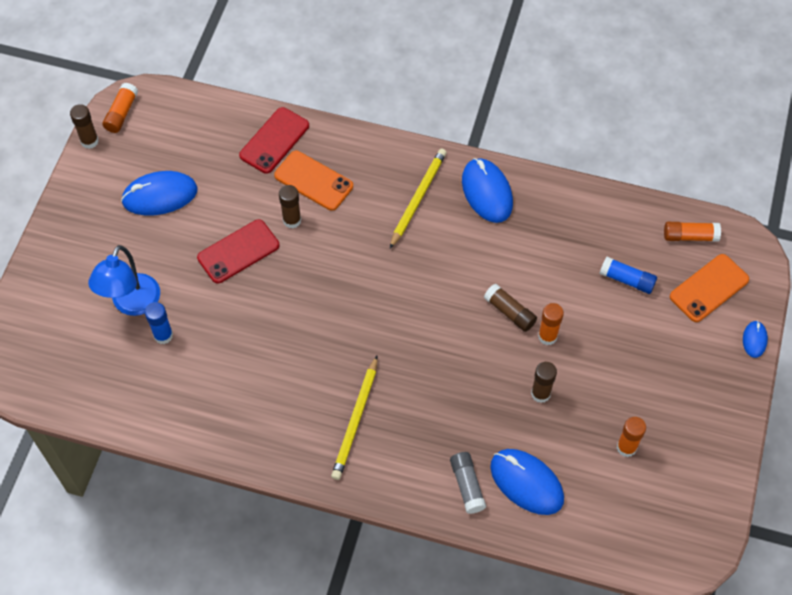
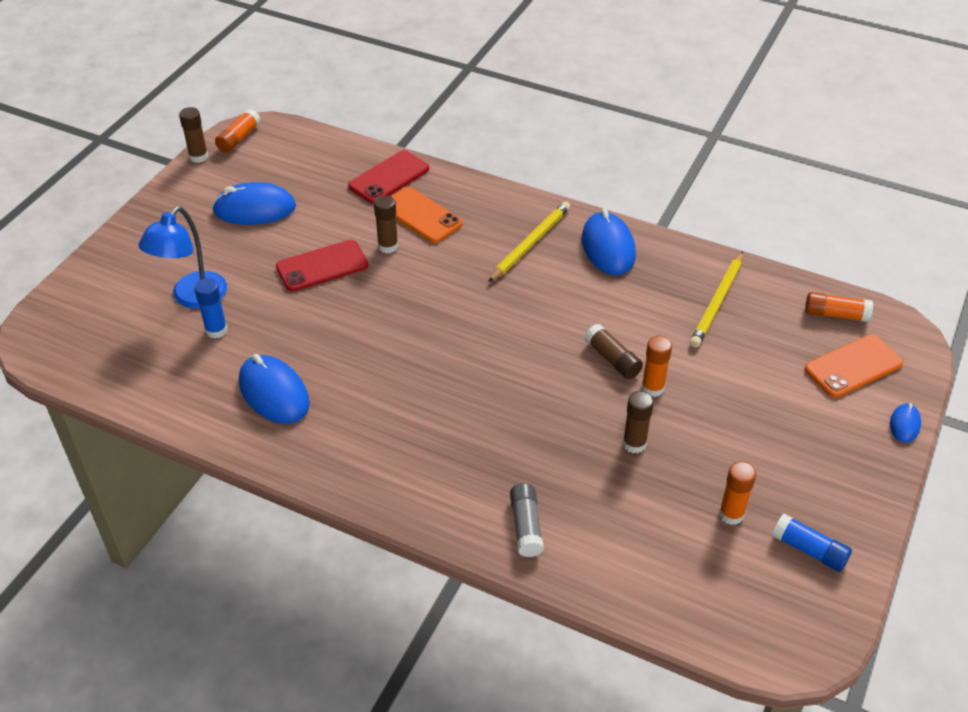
camera: 10 degrees right, 15 degrees down
(356, 420) = (409, 440): yellow pencil -> yellow pencil (718, 302)
(526, 483) = (600, 534): blue mouse -> blue mouse (274, 393)
(627, 280) = (755, 346): blue glue stick -> blue glue stick (809, 550)

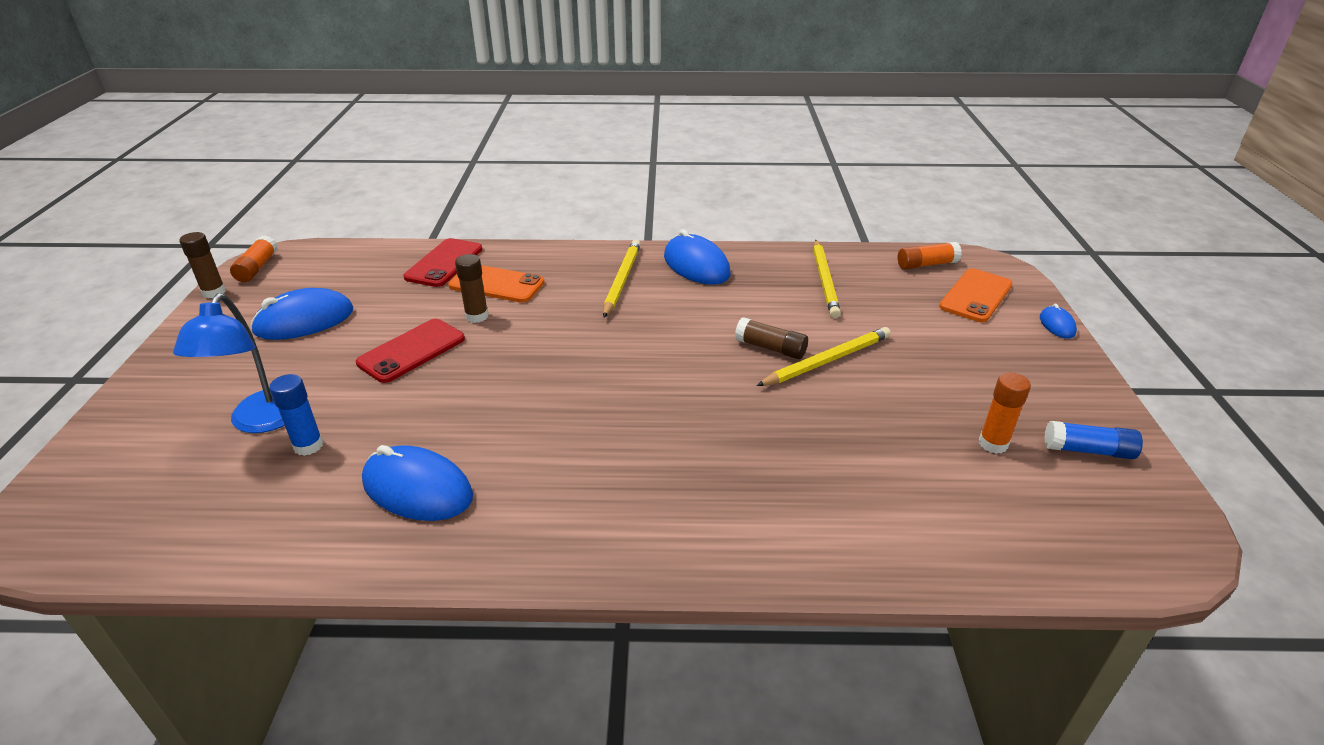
camera: 25 degrees left, 10 degrees down
(526, 526) = (808, 529): grey glue stick -> none
(634, 444) = (850, 412): brown glue stick -> none
(652, 388) = (827, 360): orange glue stick -> yellow pencil

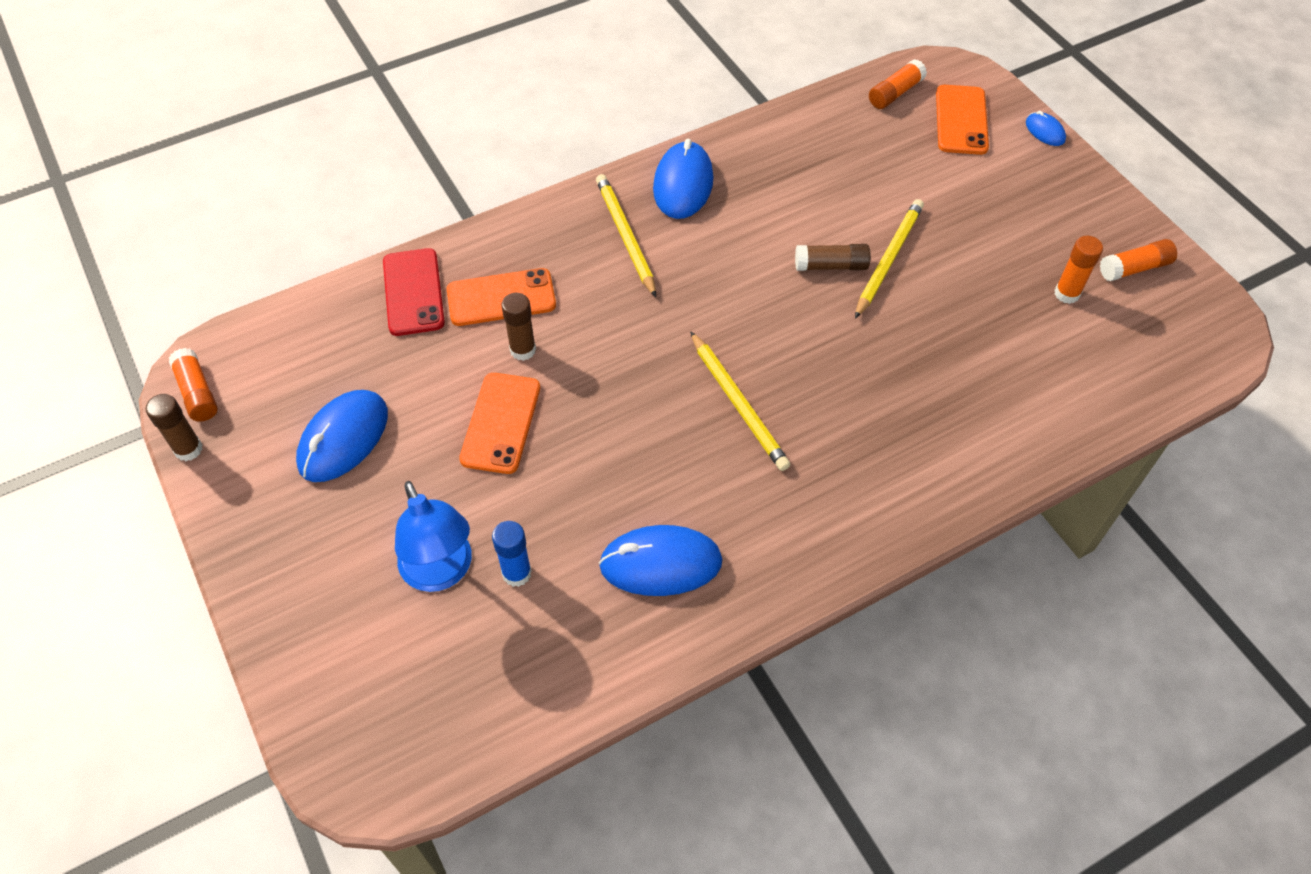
camera: 30 degrees left, 20 degrees up
(412, 351) = (501, 423): red phone -> orange phone
(696, 266) = (683, 184): blue mouse -> blue mouse turned 75 degrees clockwise
(825, 280) = (819, 154): yellow pencil -> yellow pencil (738, 404)
(1088, 450) = (1134, 268): blue glue stick -> orange glue stick

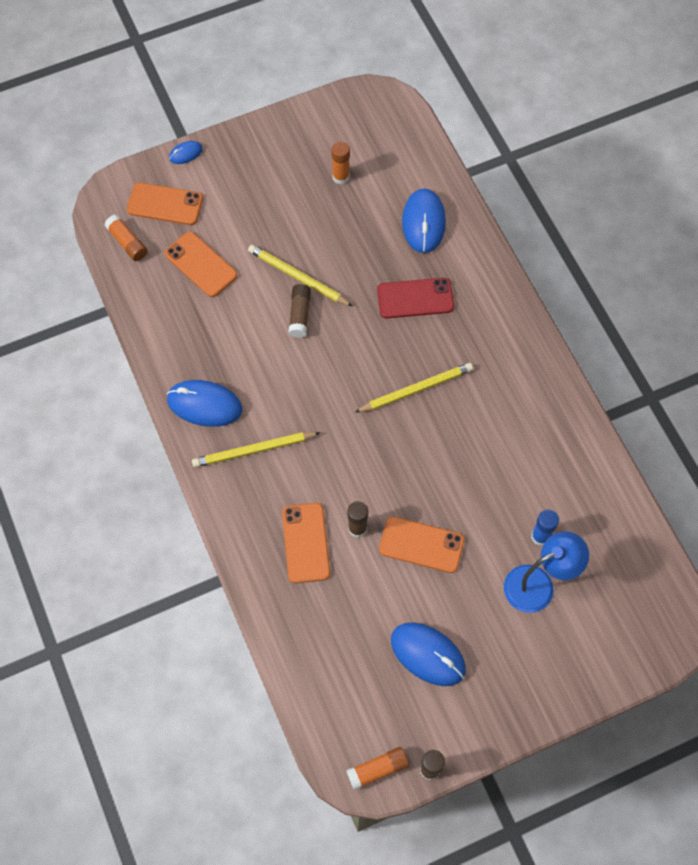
camera: 85 degrees left, 10 degrees up
(413, 292) = (293, 608): red phone -> red phone (415, 298)
(660, 563) = (536, 449): blue mouse -> blue mouse (423, 222)
(882, 162) = (201, 264): none -> orange phone
(1134, 268) = (323, 133): orange glue stick -> none

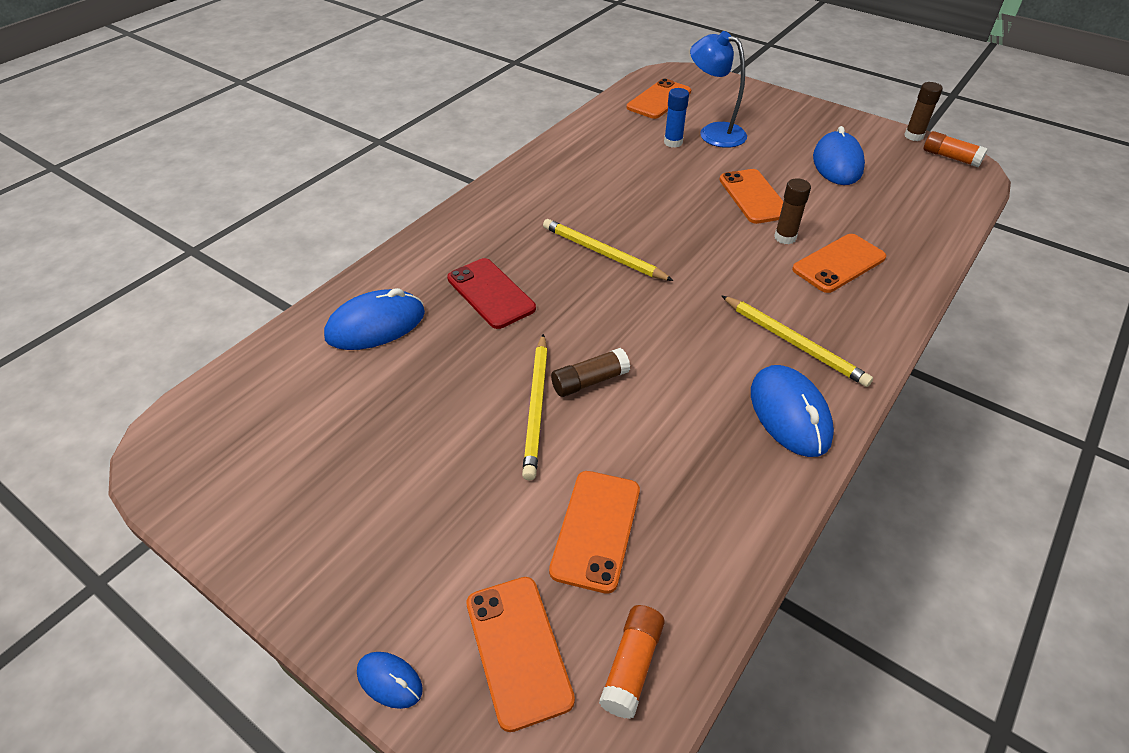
camera: 120 degrees left, 20 degrees down
(341, 177) = (340, 434): orange glue stick -> none
(627, 575) = (659, 100): none -> orange phone

